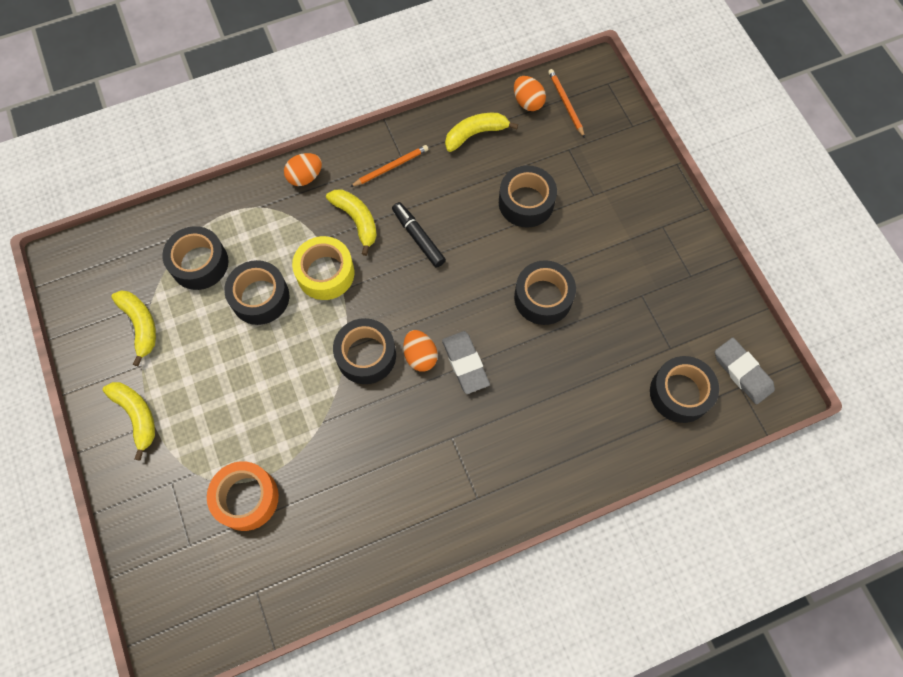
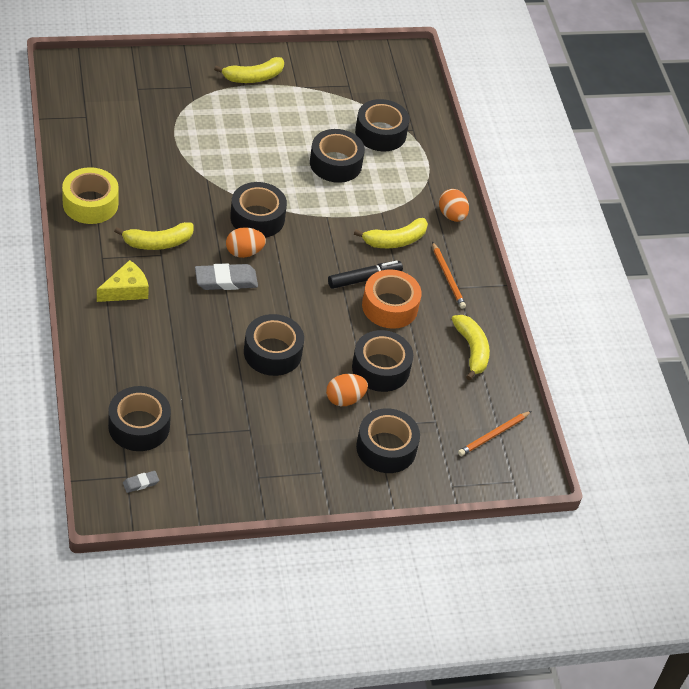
camera: 95 degrees right, 20 degrees down
(140, 325) = (332, 91): yellow banana -> yellow banana (158, 243)
(246, 498) = (161, 124): orange tape -> orange tape (390, 306)
(325, 273) = (346, 209): yellow tape -> yellow tape (90, 204)
(514, 458) = (126, 290): none -> yellow cheese
(528, 102) = (502, 403): orange egg -> orange egg (344, 399)
(565, 104) = (493, 435): orange pencil -> orange pencil turned 150 degrees clockwise
(615, 181) = (386, 448): none -> black tape
(742, 372) = (140, 483): grey eraser -> grey eraser, size x0.50

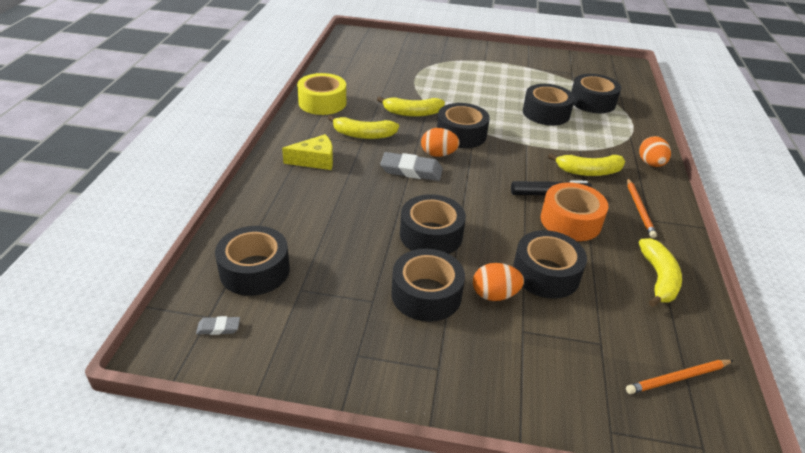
camera: 25 degrees right, 10 degrees down
(253, 77) = (494, 58): yellow banana -> yellow banana (412, 113)
(386, 448) = (530, 360): black tape -> black tape (426, 294)

